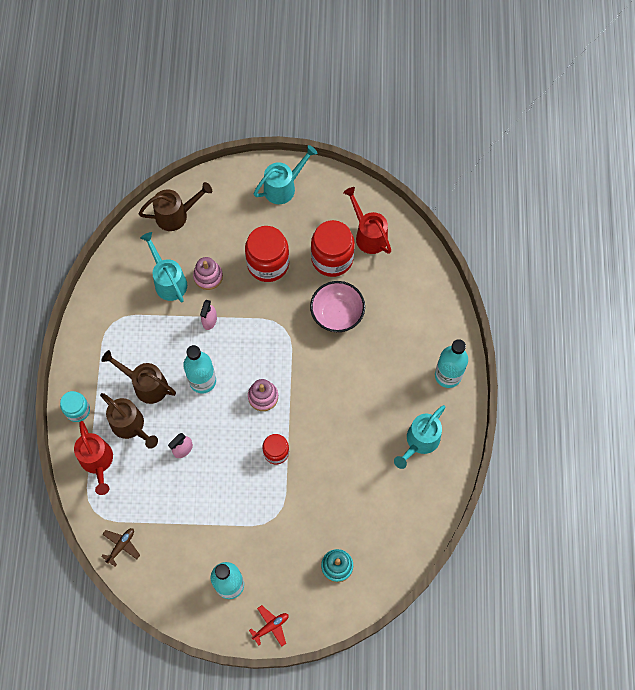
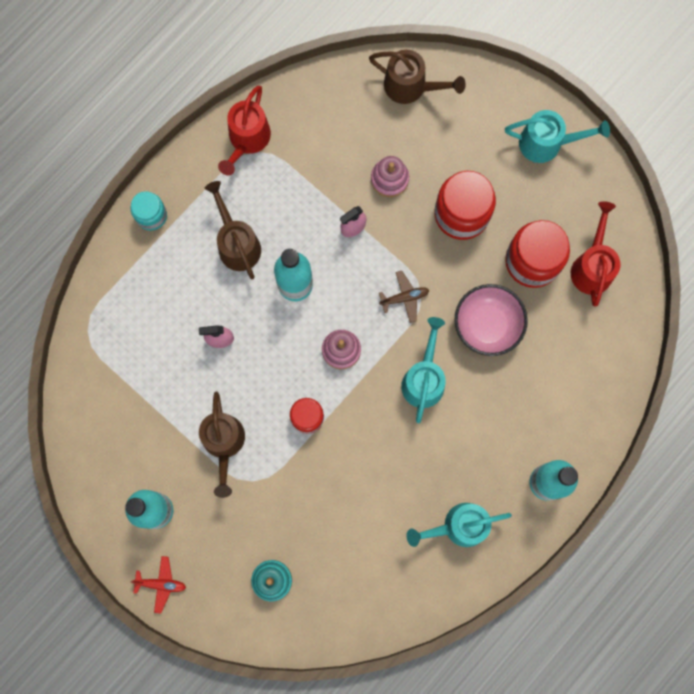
camera: 40 degrees right, 10 degrees up
(98, 462) = (129, 284): red watering can -> red watering can (247, 140)
(121, 546) = (85, 386): brown plane -> brown plane (404, 298)
(131, 426) = (189, 274): brown watering can -> brown watering can (223, 444)
(168, 280) = (346, 151): turquoise watering can -> turquoise watering can (424, 378)

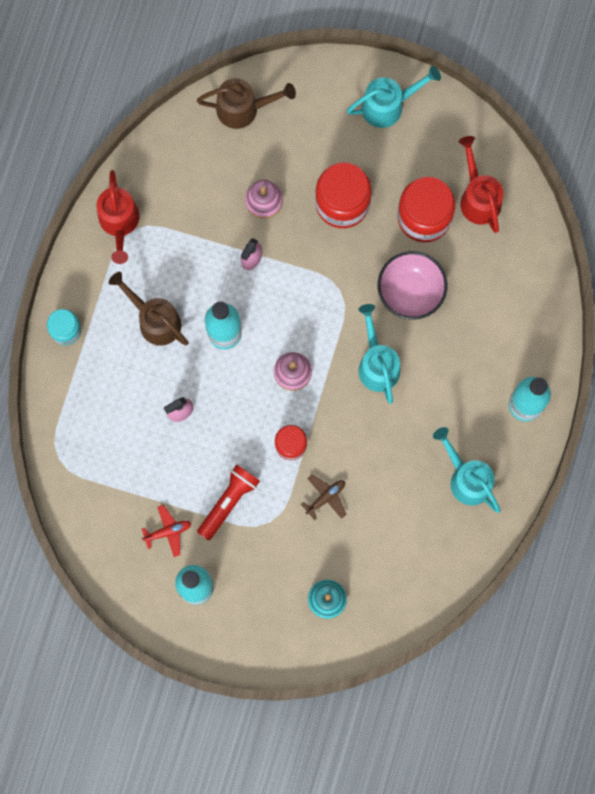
camera: 25 degrees left, 0 degrees up
(161, 584) = (232, 648): red plane -> red plane (168, 531)
(223, 444) = (228, 502): brown watering can -> red flashlight
(404, 298) = (326, 300): brown plane -> brown plane (325, 497)
(458, 526) = (466, 478): turquoise watering can -> turquoise watering can turned 90 degrees clockwise

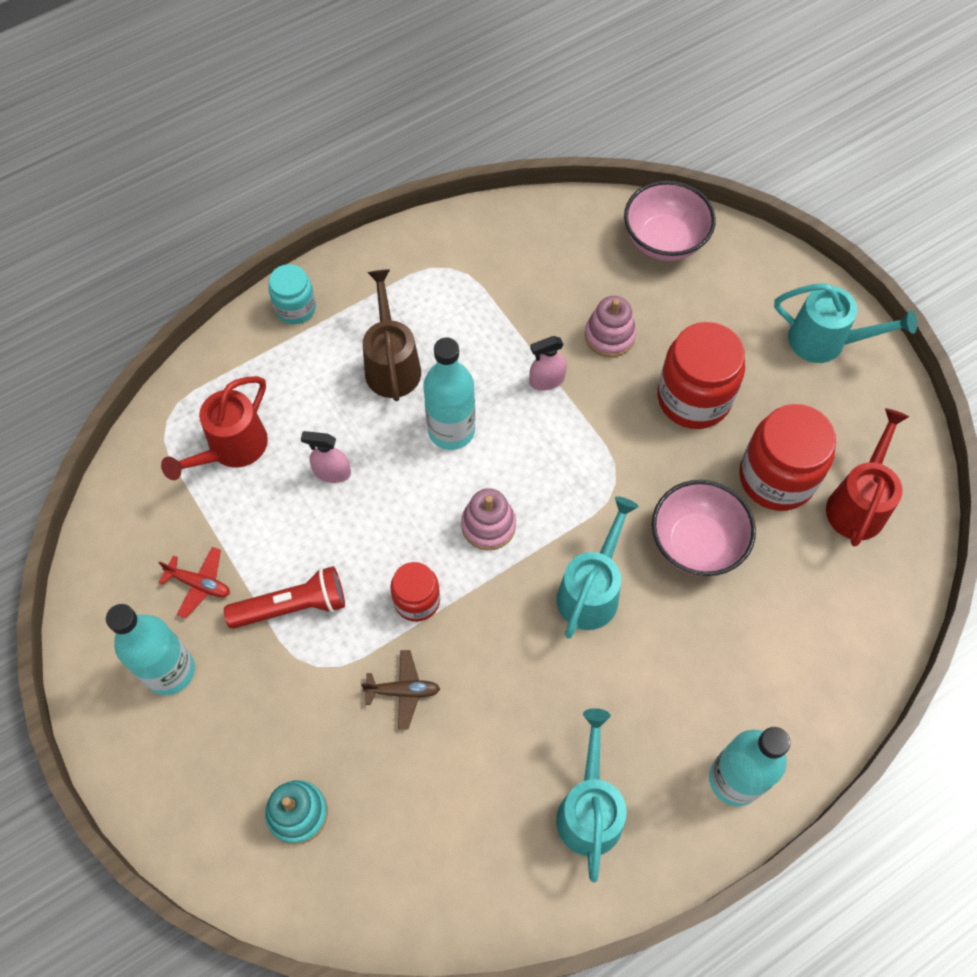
camera: 40 degrees right, 15 degrees down
(119, 223) = (442, 253): red watering can -> red watering can (231, 449)
(244, 109) = (664, 240): brown watering can -> pink bowl

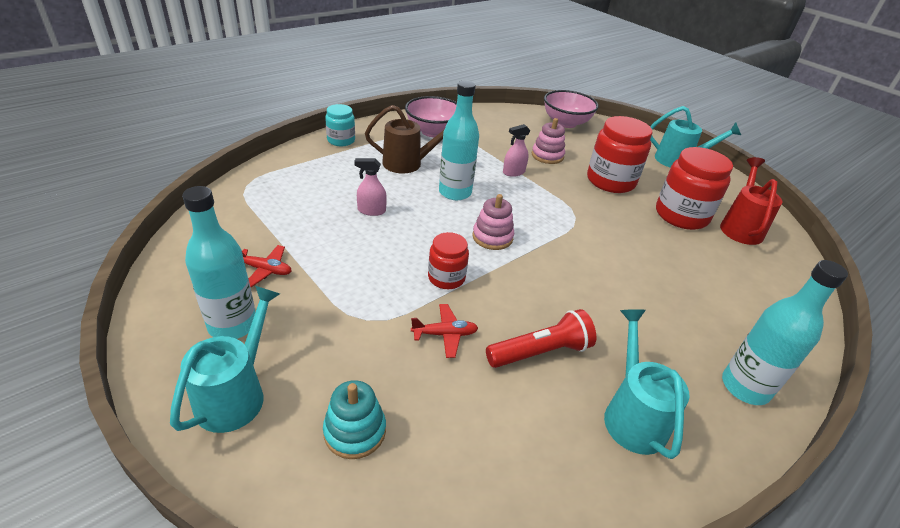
camera: 10 degrees left, 25 degrees down
(231, 449) = (295, 199): red watering can -> none
(292, 606) = (344, 282): red flashlight -> red flashlight (540, 352)
(392, 364) = (408, 164): brown watering can -> brown watering can turned 105 degrees clockwise
(403, 691) = (445, 334): brown plane -> red plane
(592, 590) = (580, 271): turquoise watering can -> turquoise watering can (237, 393)
(696, 543) = (644, 246): pink bowl -> pink bowl (433, 132)

